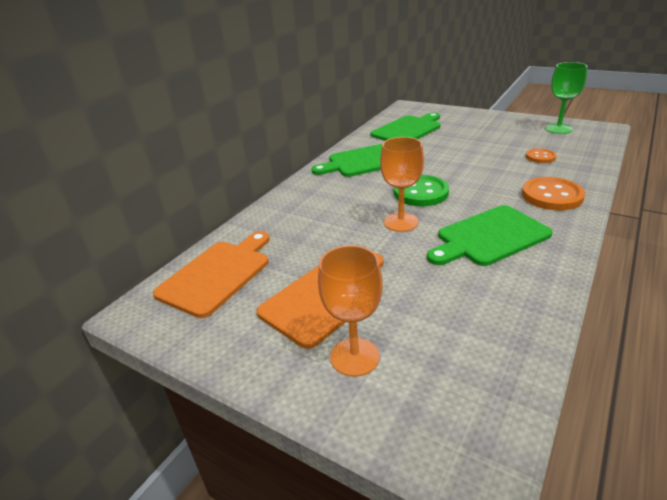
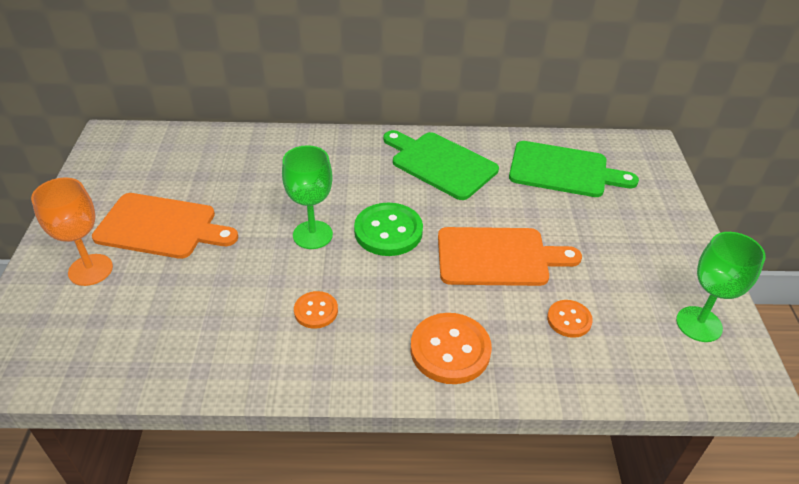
camera: 55 degrees right, 10 degrees up
(217, 274) = (171, 154): orange cutting board -> orange cutting board (498, 257)
(401, 222) = (312, 235): orange goblet -> green goblet
(489, 237) = (316, 311): green cutting board -> orange button

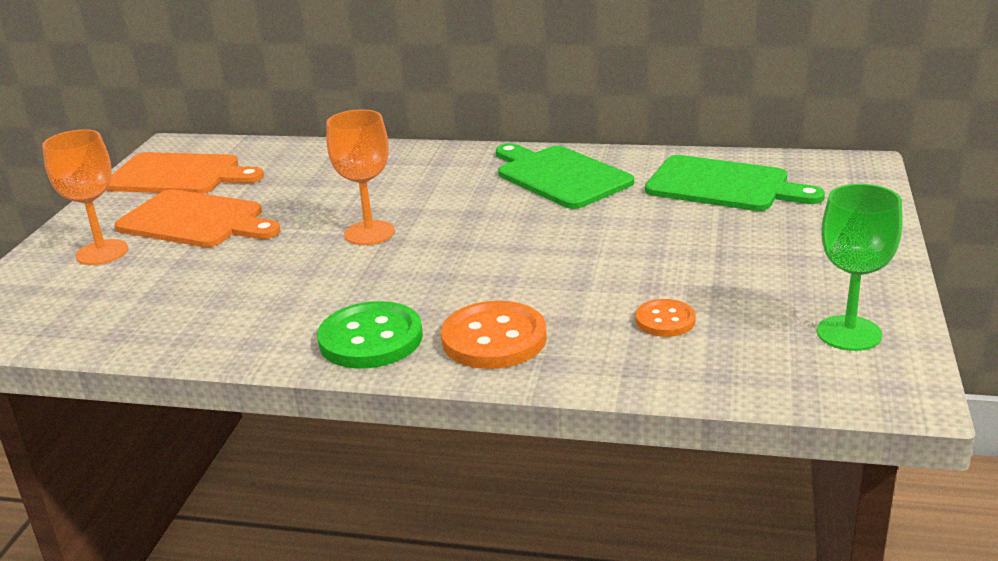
camera: 15 degrees right, 15 degrees down
(312, 235) = (369, 233): green goblet -> orange goblet
(316, 311) = (343, 297): orange button -> none
(388, 231) = (464, 233): green button -> green button (371, 339)
(498, 257) = (596, 260): orange cutting board -> orange cutting board (179, 175)

